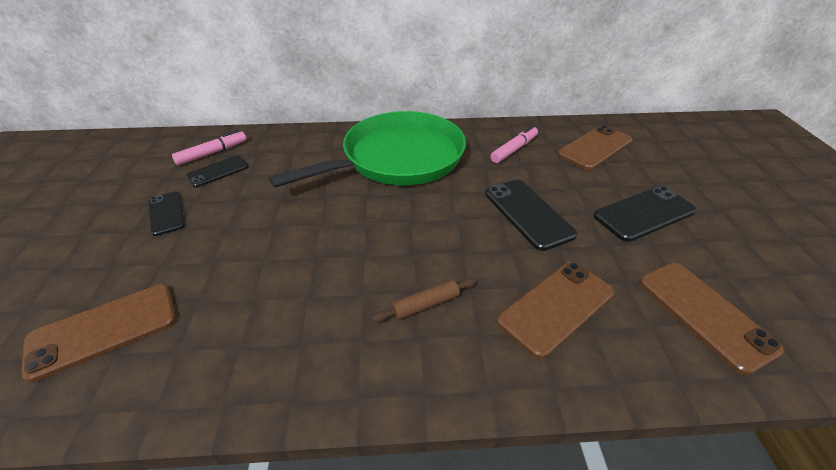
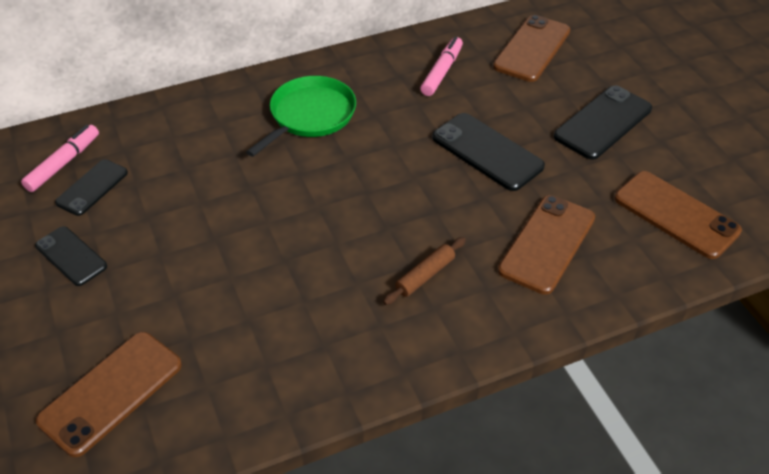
camera: 20 degrees left, 5 degrees up
(398, 158) = (310, 116): green pan -> green pan, size x0.56

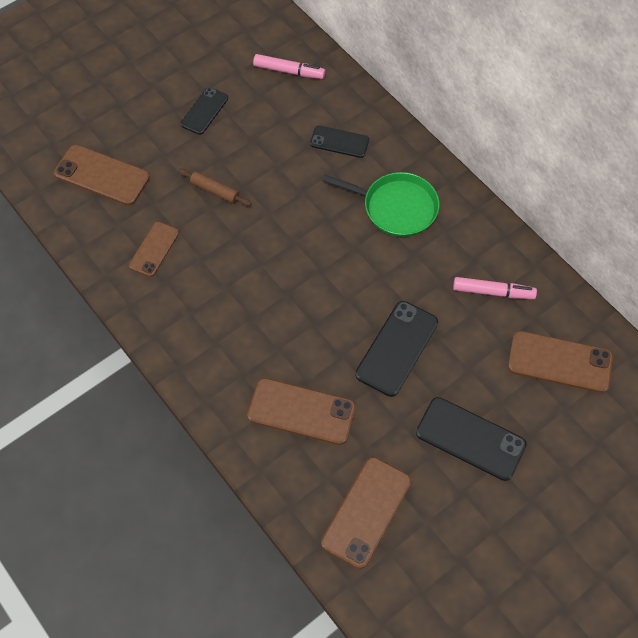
camera: 75 degrees right, 15 degrees up
(92, 187) = (270, 97): black phone -> black phone (339, 142)
(268, 349) = (154, 249): none -> brown phone
(425, 275) = (244, 330): brown rolling pin -> brown rolling pin (215, 191)

